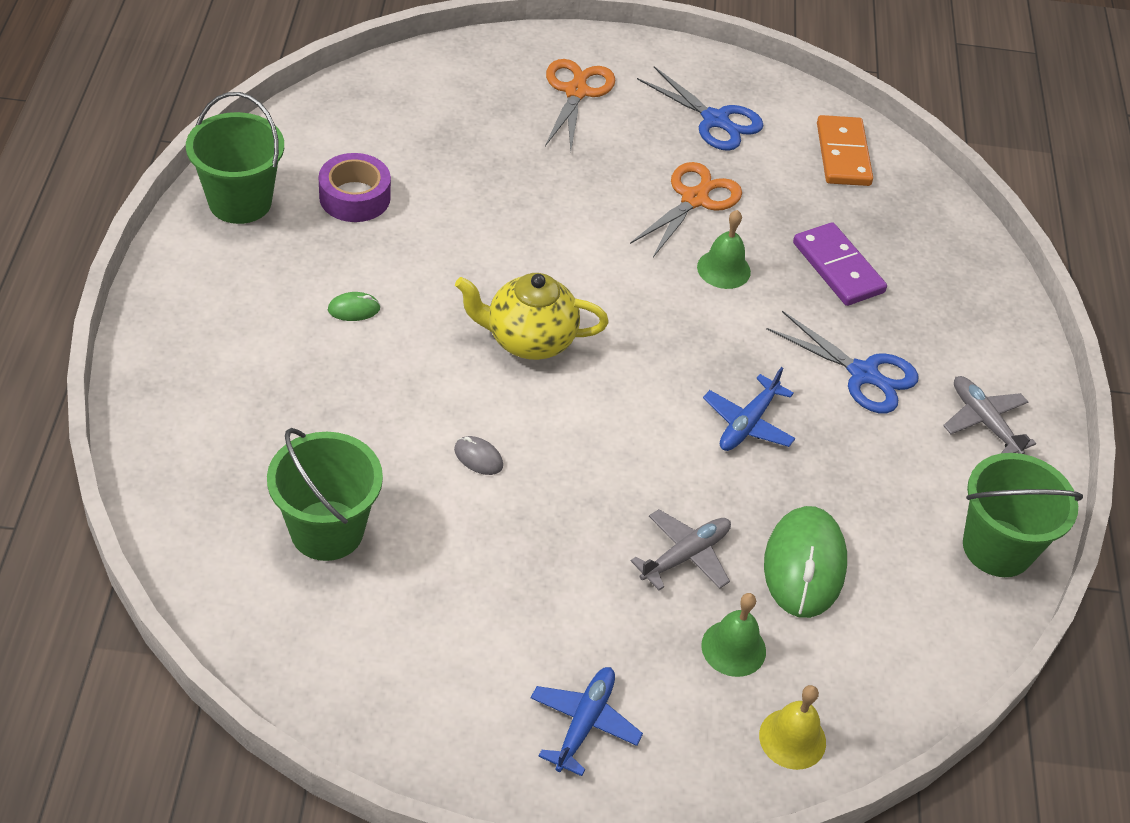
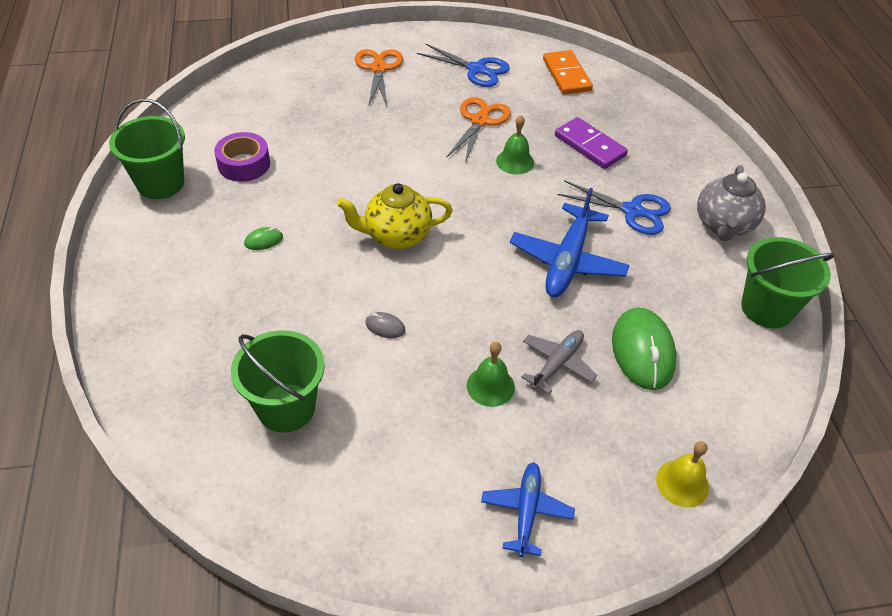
camera: 10 degrees left, 0 degrees up
(733, 648) = (615, 424): green bell -> green bell (490, 386)
(748, 423) = (568, 260): blue plane -> blue plane, size x1.63
(984, 422) = (723, 225): grey plane -> grey teapot

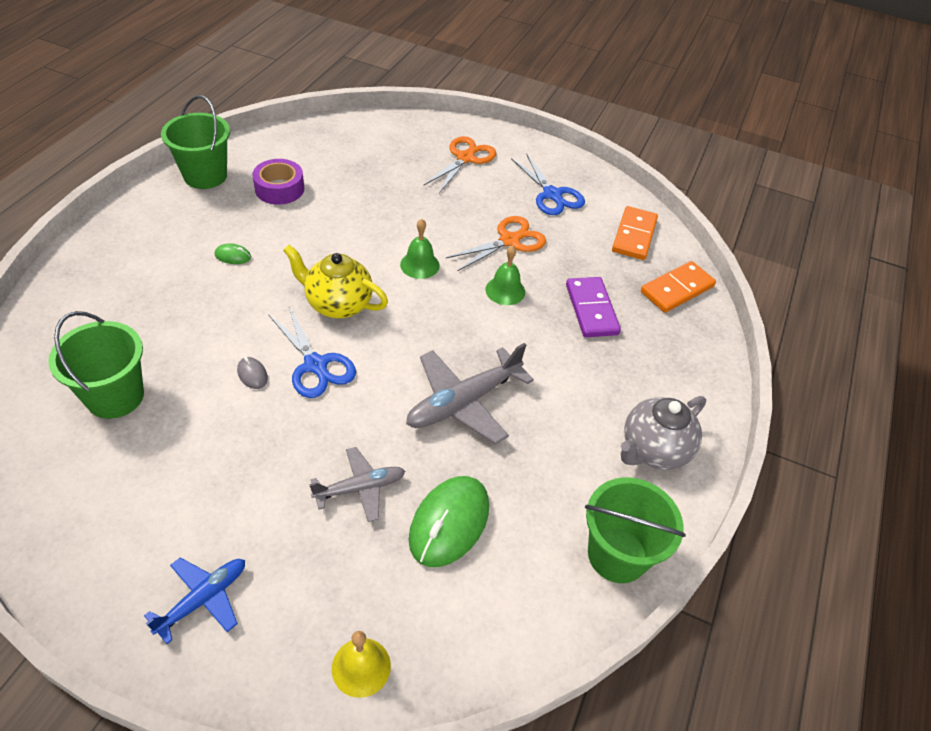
camera: 30 degrees right, 0 degrees up
(490, 386) = (284, 473): green bell -> green bell (419, 265)
(568, 260) = (464, 402): blue plane -> grey plane
(632, 211) = (572, 389): blue scissors -> blue scissors (315, 365)
(633, 102) = (677, 289): none -> orange domino

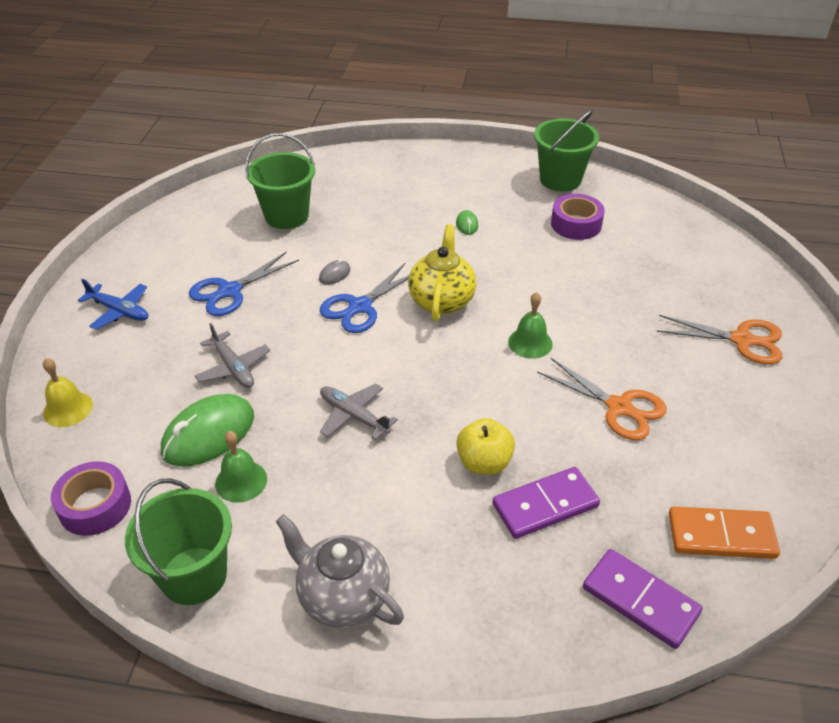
camera: 80 degrees right, 5 degrees down
(449, 523) = (208, 434): green mouse -> green mouse turned 60 degrees counterclockwise
(464, 402) = (354, 416): grey plane -> grey plane, size x0.61
(505, 290) = (531, 419): green bell -> green bell (241, 481)
(517, 639) = (95, 506): none -> purple tape
(542, 331) = (484, 462): none -> yellow apple
(552, 194) = (738, 433): blue scissors -> blue scissors (230, 291)
(677, 289) = (640, 600): orange domino -> purple domino

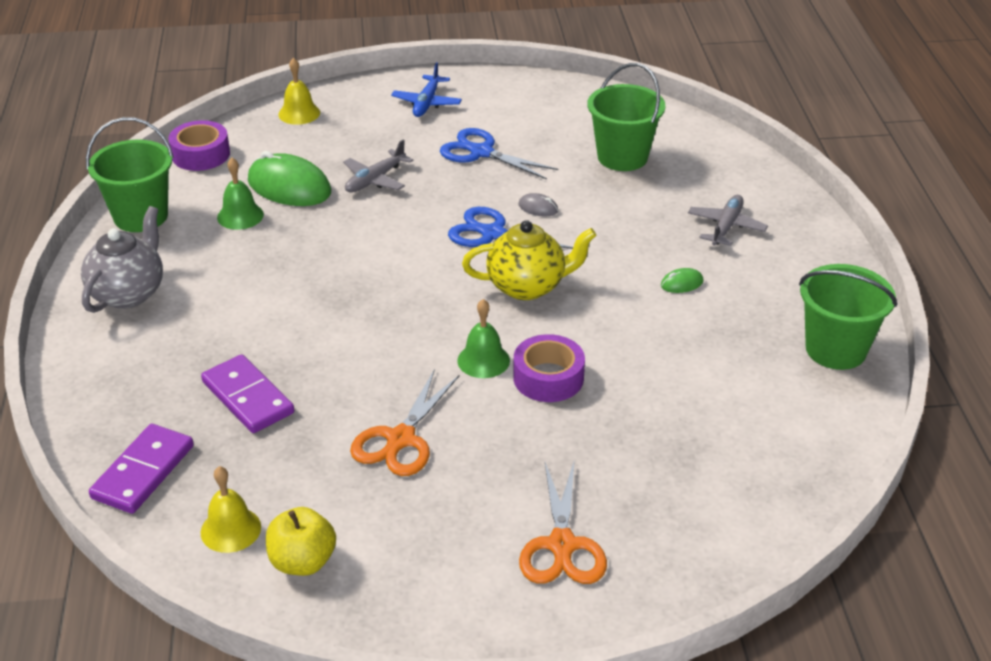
camera: 75 degrees right, 5 degrees down
(354, 416) = (333, 260): grey plane -> grey plane (726, 227)
(484, 462) = (294, 350): yellow apple -> yellow apple (302, 562)
(576, 224) = (737, 374): purple tape -> purple tape (548, 378)
(721, 536) = (230, 529): orange domino -> yellow bell

